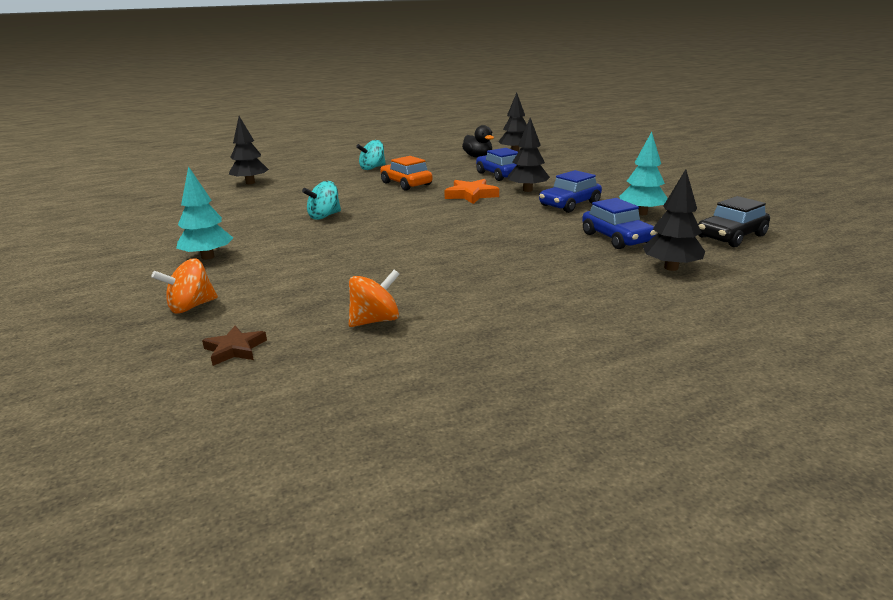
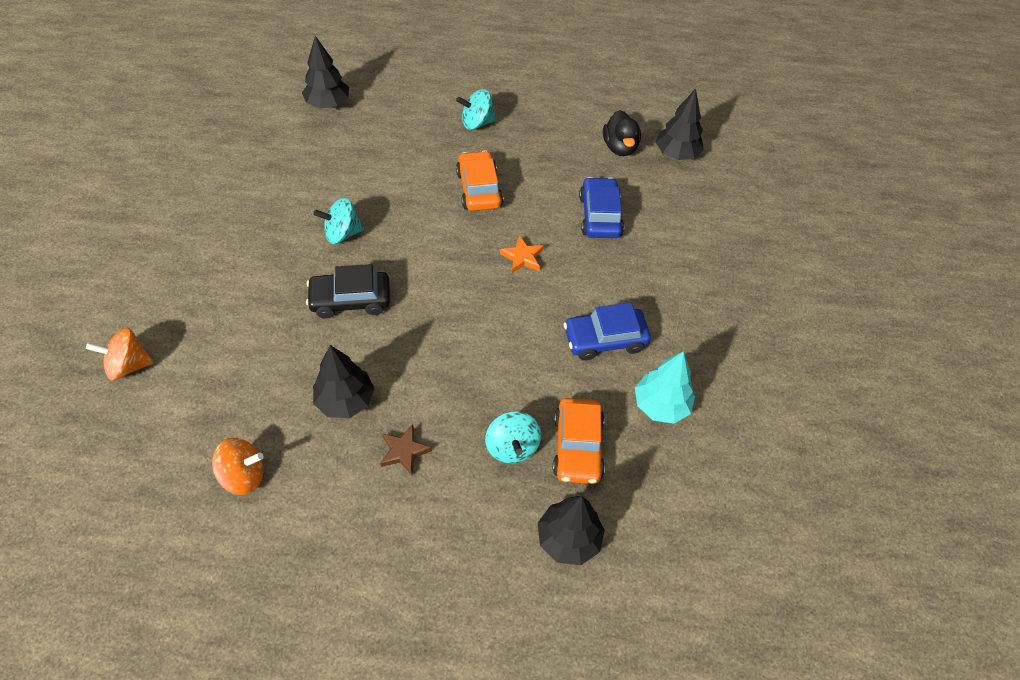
camera: 25 degrees right, 30 degrees up
(208, 257) = (191, 273): turquoise tree -> none
(235, 349) = (120, 458): brown star -> brown star (404, 451)
(471, 195) = (522, 257): orange star -> orange star, size x0.66
(527, 190) = (593, 276): black tree -> black tree (345, 400)
(573, 250) = (512, 447): none -> turquoise spinning top
(616, 238) = (577, 447): blue car -> orange car
(731, 236) = (699, 513): black car -> black car (350, 300)

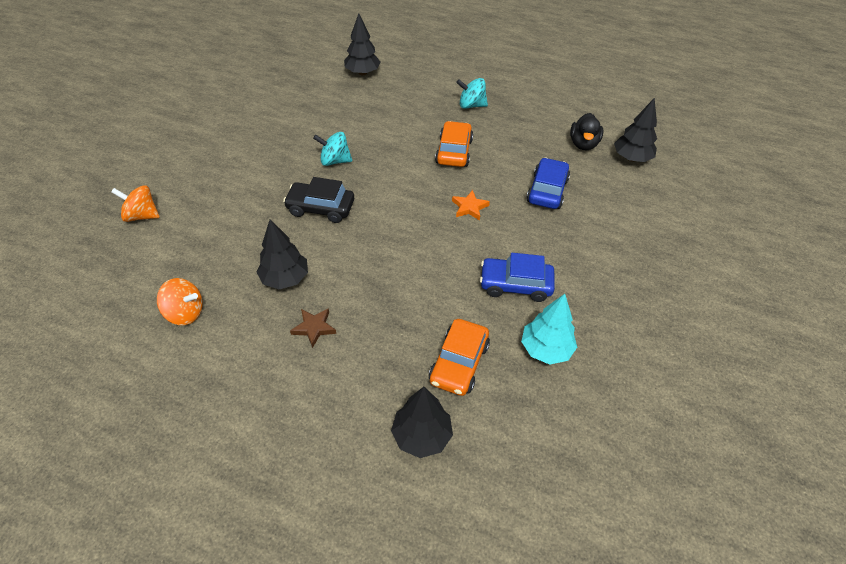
camera: 20 degrees right, 5 degrees down
(512, 447) = (403, 348): turquoise spinning top -> none

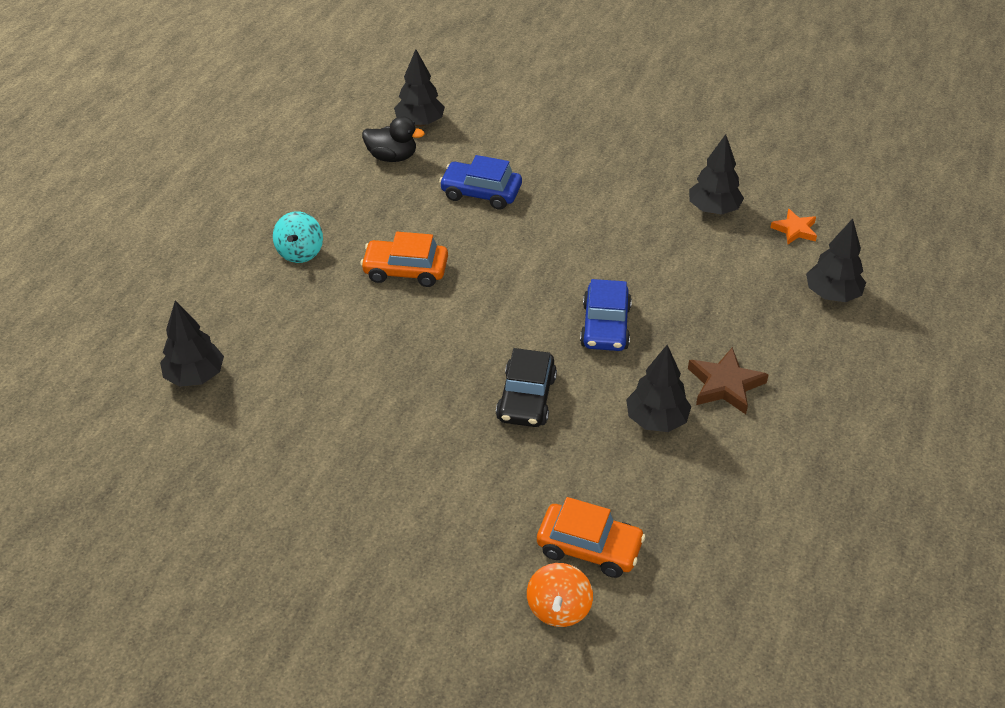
camera: 90 degrees left, 5 degrees down
(185, 313) = (728, 512): orange spinning top -> none
(314, 328) = (725, 385): brown star -> brown star, size x1.51
(335, 161) = (426, 392): turquoise spinning top -> none
(459, 363) = (744, 269): orange car -> orange car (589, 547)
(469, 207) = (514, 258): orange star -> orange star (795, 230)
(515, 285) = (634, 225): blue car -> blue car (605, 326)
(546, 349) = (713, 209): turquoise tree -> black tree

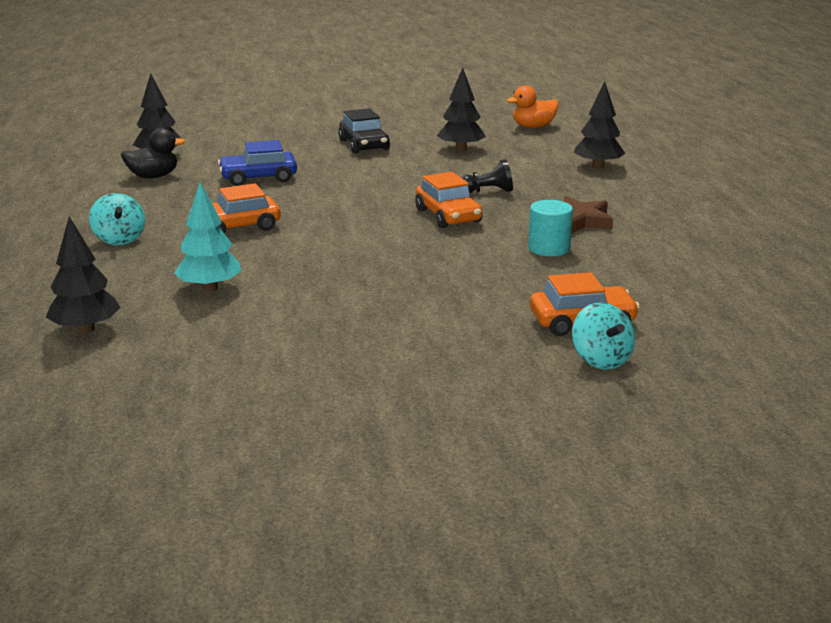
camera: 30 degrees left, 20 degrees down
(321, 357) = (209, 288): none -> turquoise tree
(526, 398) = (429, 264): black car -> black car (364, 145)
(559, 609) = (601, 360): orange spinning top -> turquoise spinning top
(605, 326) = (448, 216): blue car -> orange car
(656, 420) = (549, 248): black tree -> turquoise cylinder
(678, 298) = (488, 191): none -> black pawn
(795, 230) = (532, 146): orange star -> none
(828, 191) = (533, 127): none -> orange duck

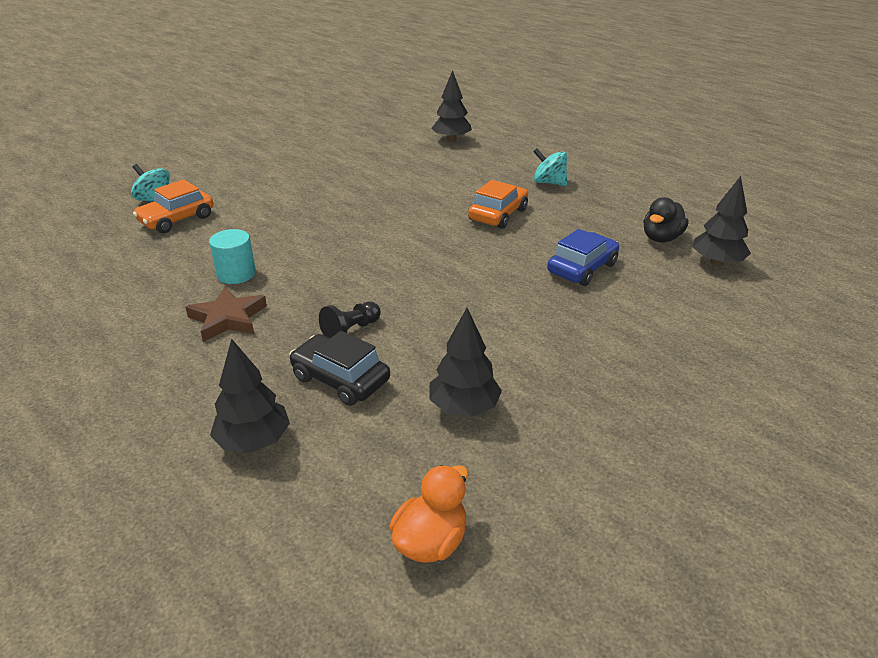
camera: 145 degrees right, 10 degrees up
(209, 288) = (432, 173): turquoise tree -> none
(364, 145) = (583, 366): black car -> black car (340, 379)
(448, 216) = (355, 281): orange car -> none

